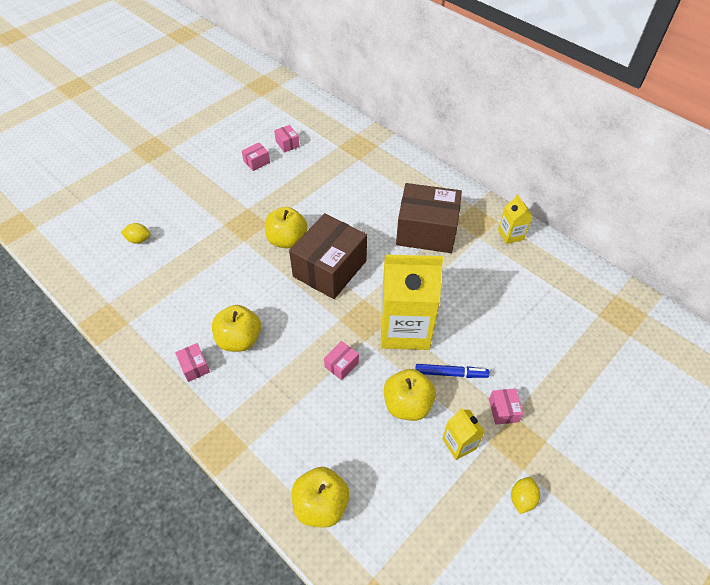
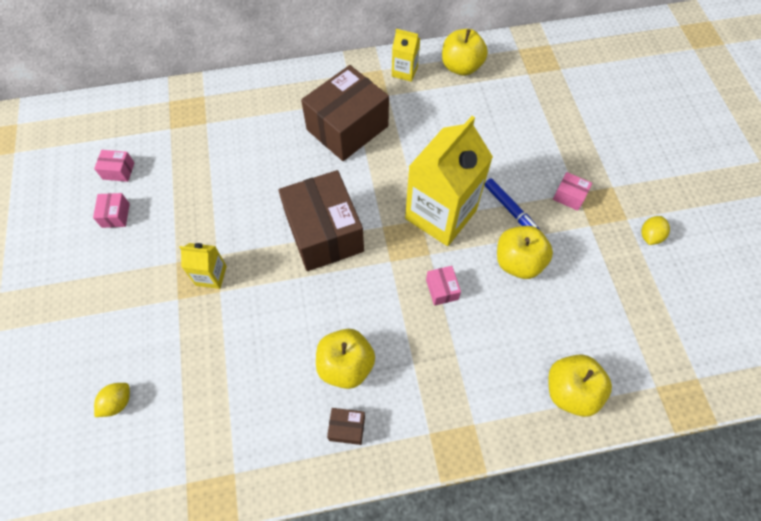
camera: 55 degrees left, 10 degrees up
(194, 366) = (347, 428): pink box -> brown box
(287, 240) = (255, 249): yellow apple -> yellow apple (461, 67)
(451, 373) = (510, 210): blue marker -> blue marker turned 105 degrees clockwise
(459, 443) = (578, 247): yellow carton -> yellow carton (211, 275)
(522, 498) = (650, 236): yellow lemon -> yellow lemon turned 60 degrees clockwise

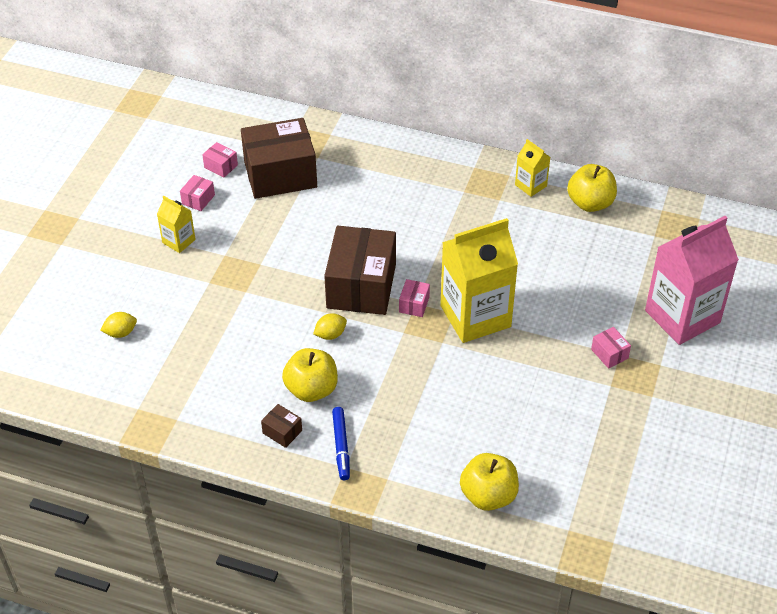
camera: 30 degrees right, 15 degrees down
(211, 275) = (246, 277): yellow carton -> yellow carton (179, 241)
(347, 128) = (441, 212): brown box -> brown box (280, 174)
(442, 289) = (432, 373): pink box -> pink box (414, 304)
(510, 210) = (544, 340): blue marker -> blue marker (341, 446)
(518, 262) = (518, 383): yellow apple -> none
(598, 135) = (682, 316): none -> pink carton
(650, 236) = (662, 419): yellow lemon -> yellow lemon (330, 334)

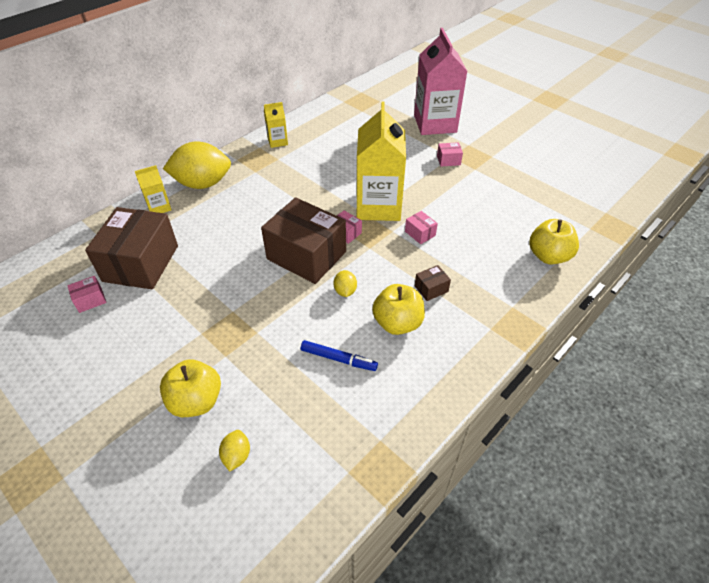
camera: 65 degrees left, 0 degrees up
(179, 241) = (154, 363): yellow carton -> yellow carton (159, 207)
(198, 199) = (115, 330): pink box -> pink box (420, 233)
(282, 432) = (434, 359): brown box -> brown box (431, 289)
(341, 446) = (468, 324): blue marker -> blue marker (338, 359)
(415, 160) = (203, 184): none -> yellow lemon
(590, 203) = (315, 124): yellow apple -> yellow apple (196, 401)

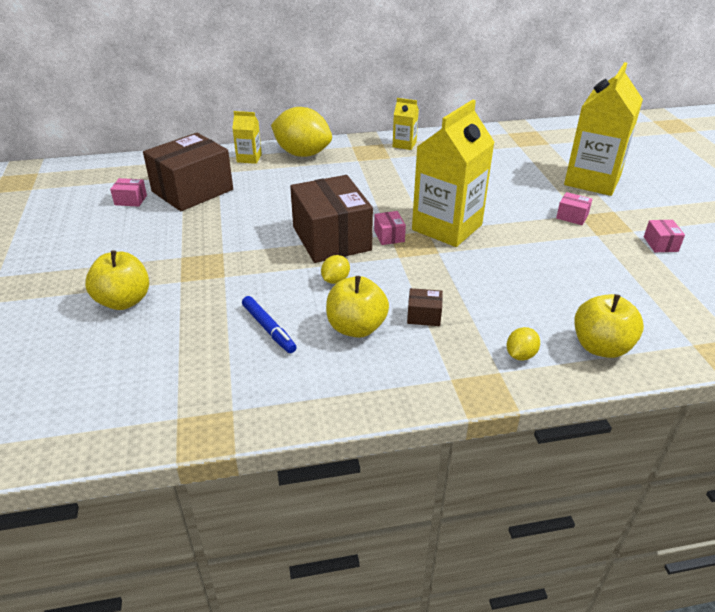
camera: 35 degrees right, 10 degrees down
(236, 456) = (108, 354): yellow lemon -> yellow lemon (520, 355)
(420, 233) = (466, 265): pink box -> pink box (660, 244)
(435, 124) = (592, 180): pink carton -> yellow carton

